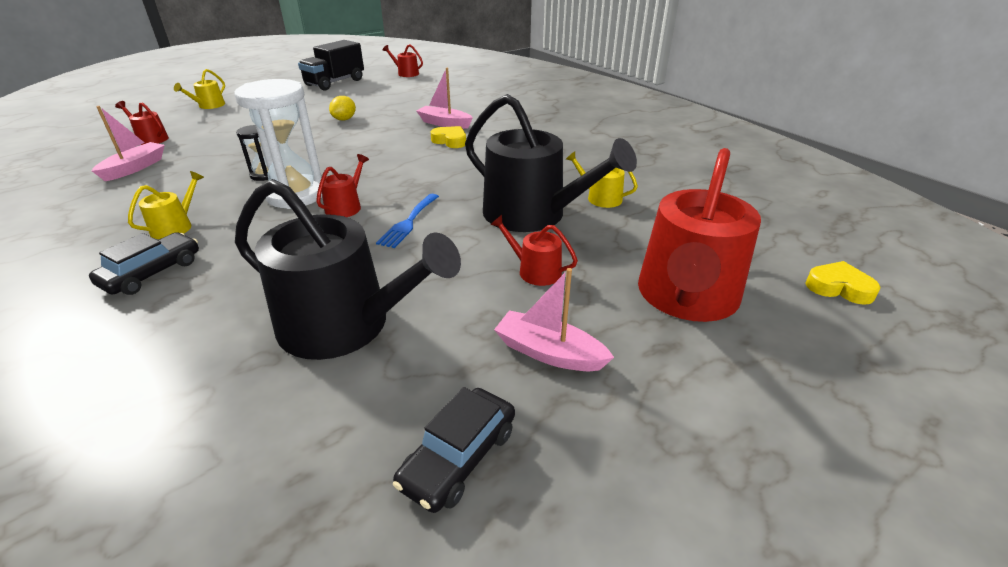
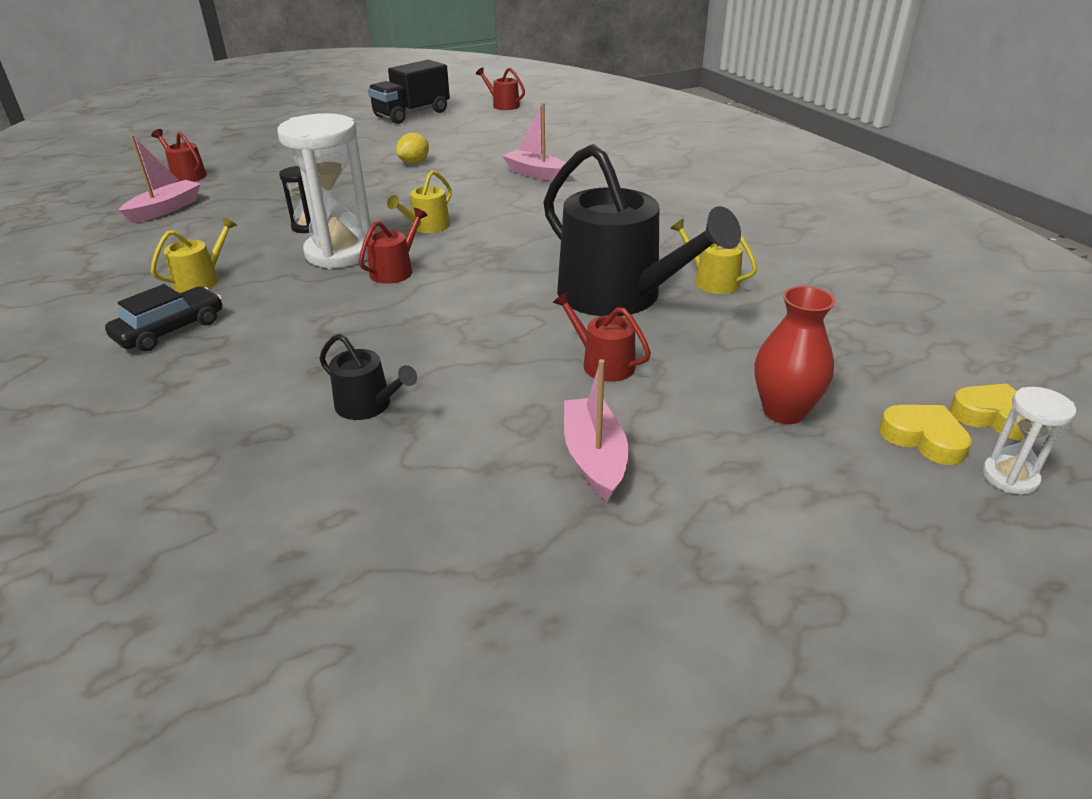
camera: 10 degrees right, 0 degrees up
(209, 106) = (257, 138): yellow watering can -> yellow watering can (427, 227)
(345, 325) = (369, 405): black watering can -> black watering can, size x0.44
(408, 222) = (465, 294): blue fork -> none
(450, 141) = (539, 197): yellow heart -> yellow heart (923, 438)
(458, 457) = (463, 555): black car -> none
(549, 353) = (594, 458): pink boat -> pink boat turned 45 degrees clockwise
(686, 298) = (784, 411): red watering can -> red vase
(867, 334) = (1009, 477): none -> white hourglass

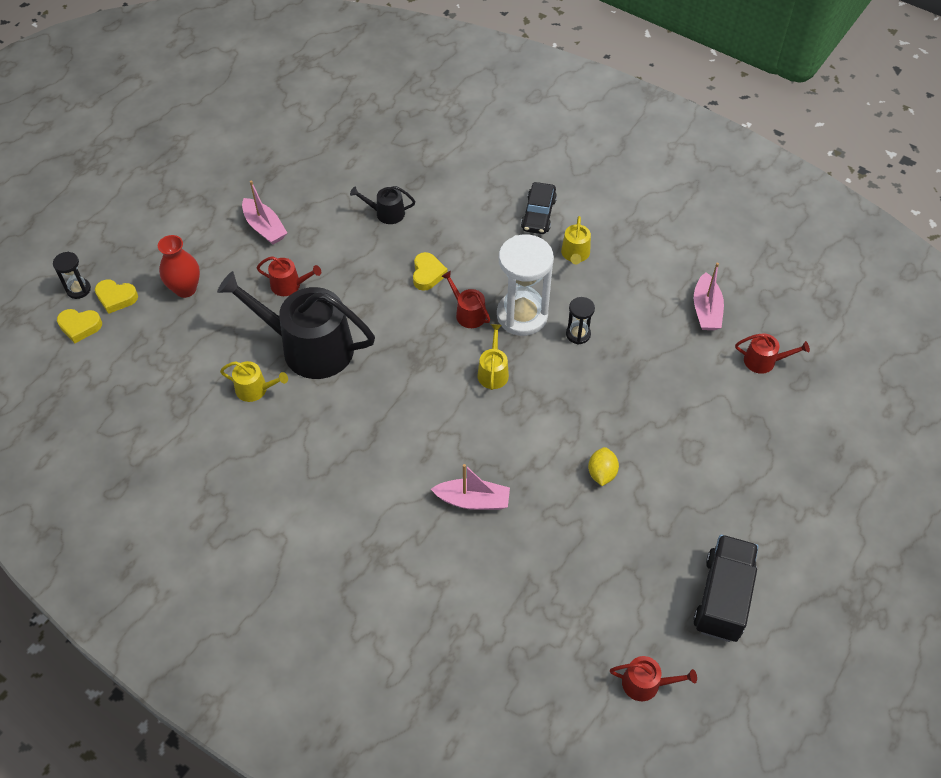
camera: 150 degrees right, 20 degrees up
(395, 270) = (468, 313): red watering can -> red watering can turned 135 degrees clockwise
(397, 316) = (427, 274): none -> yellow heart
(1009, 477) = (78, 289): white hourglass -> black hourglass

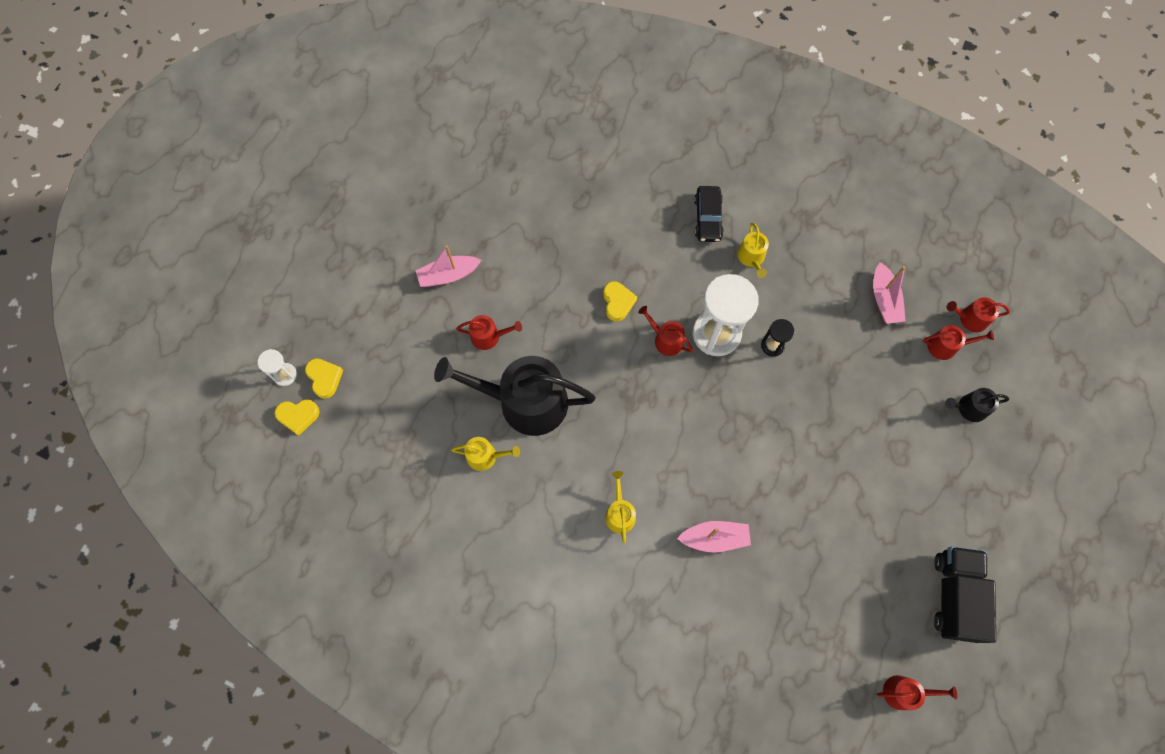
camera: 10 degrees left, 15 degrees up
(78, 289) = (285, 375): black hourglass -> white hourglass
(116, 298) = (325, 378): yellow heart -> yellow heart turned 120 degrees counterclockwise
(185, 289) = (389, 357): red vase -> none
(264, 227) = (448, 275): pink boat -> pink boat turned 120 degrees clockwise
(386, 213) = (562, 240): black watering can -> black watering can (968, 408)
(493, 371) = (703, 399): yellow watering can -> yellow watering can (619, 513)
(601, 473) = (824, 489): yellow lemon -> none
(795, 340) = (970, 319): none -> red watering can

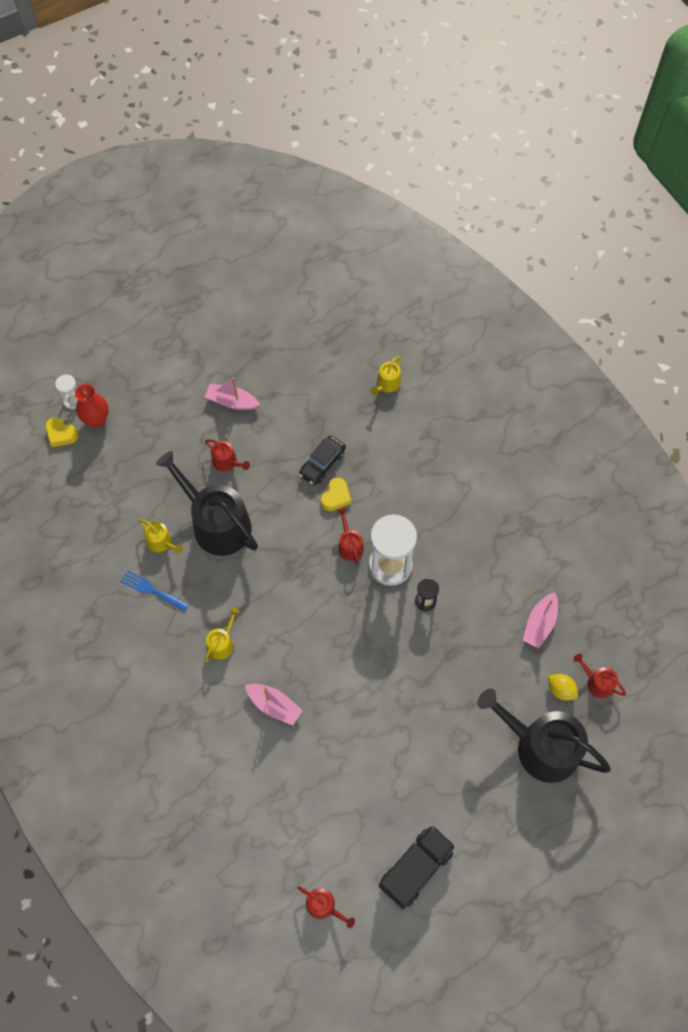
camera: 35 degrees right, 5 degrees down
(325, 378) = (97, 420): yellow heart -> red vase
(511, 509) = (151, 590): none -> blue fork
(707, 218) = (451, 478): black car -> black car (322, 463)
(751, 258) = (461, 528): yellow watering can -> yellow watering can (387, 384)
(946, 346) = (560, 690): red watering can -> yellow lemon
(968, 408) = (540, 746): black watering can -> black watering can, size x2.27

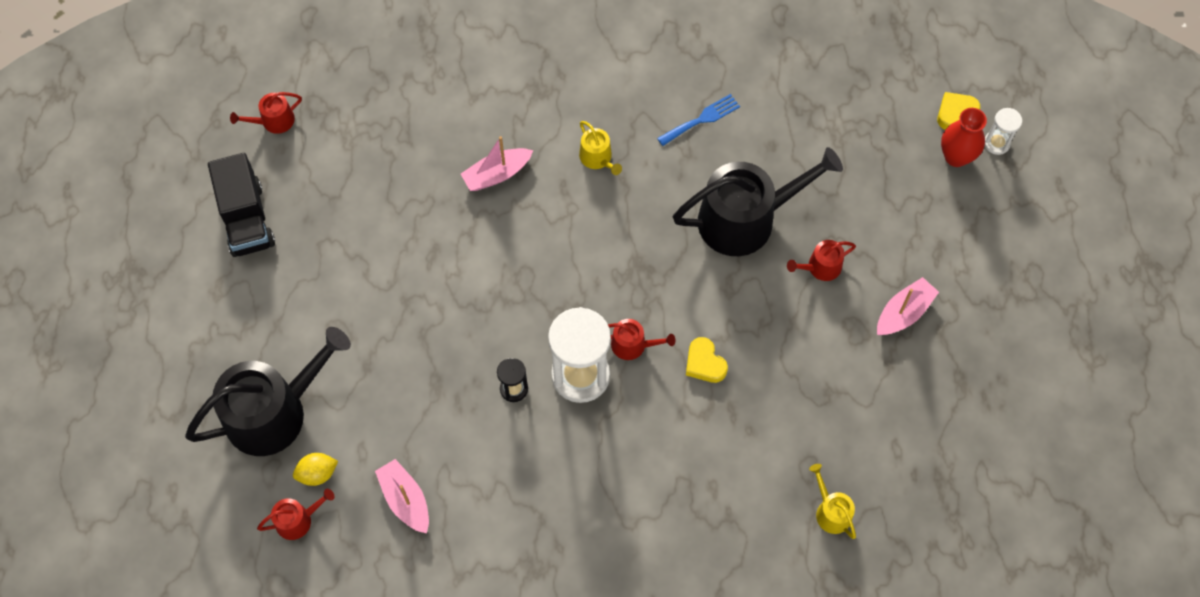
camera: 120 degrees right, 0 degrees up
(162, 542) = (754, 154): yellow watering can -> none
(322, 463) = (758, 371): black car -> none

